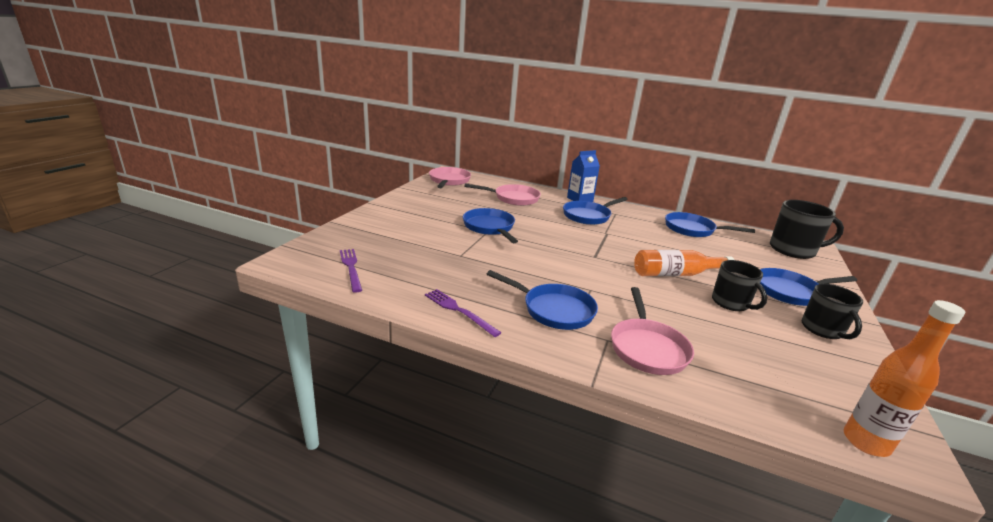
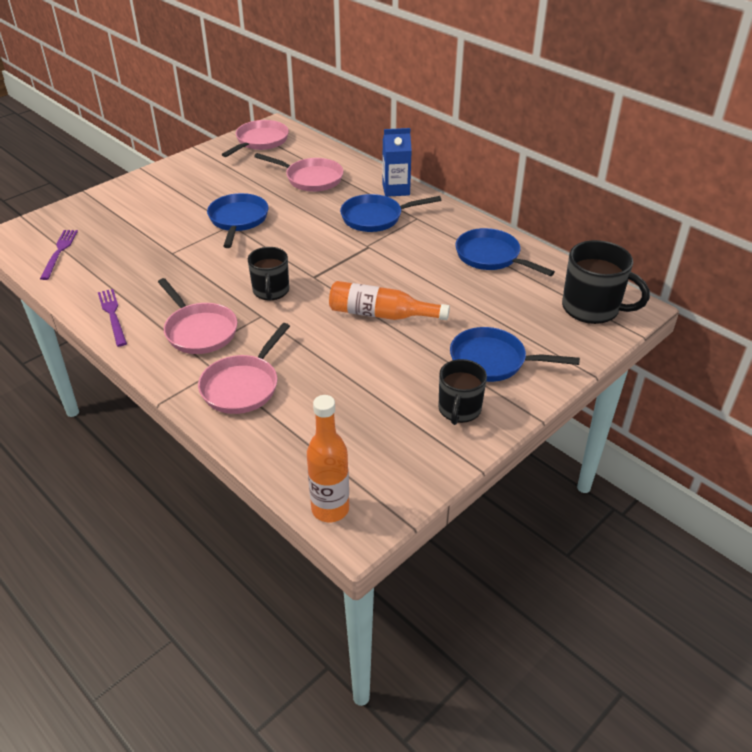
camera: 25 degrees right, 15 degrees up
(554, 310) = (199, 331): blue pan -> pink pan
(731, 303) = (396, 360): black mug -> black mug (271, 291)

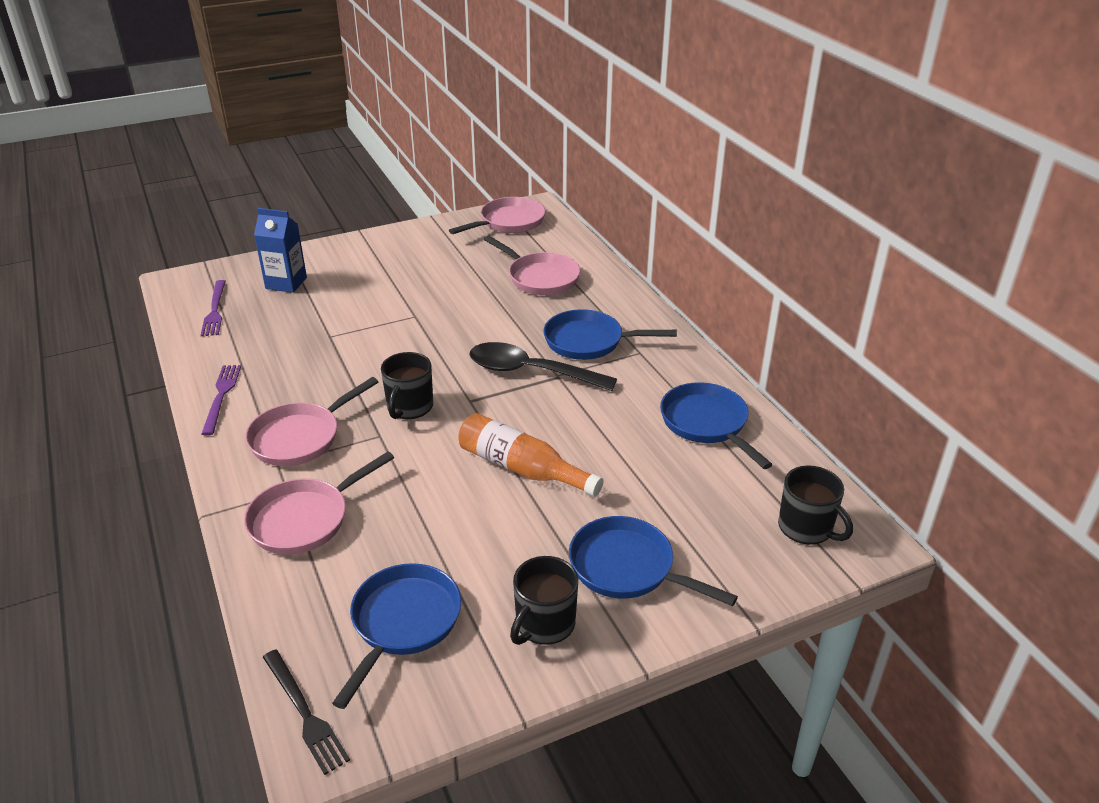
camera: 20 degrees right, 5 degrees down
(59, 252) = (215, 310): purple fork -> purple fork turned 150 degrees clockwise
(199, 331) = (300, 437): pink pan -> pink pan turned 60 degrees clockwise
(238, 220) = (426, 312): blue pan -> blue pan (403, 623)
(330, 509) = (305, 713): orange bottle -> black fork
(346, 247) = (530, 372): none -> black spoon
(396, 189) = (635, 311): blue carton -> blue carton (286, 283)
(592, 309) = (806, 528): black mug -> black mug, size x0.67

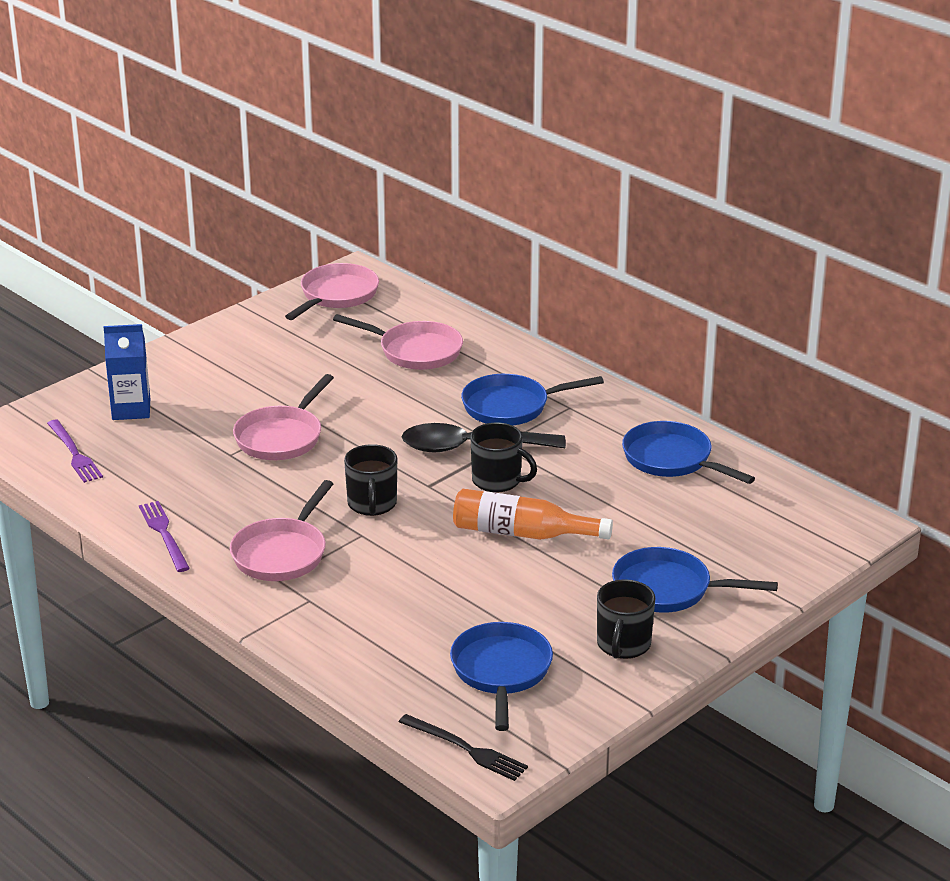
camera: 20 degrees left, 5 degrees down
(305, 519) = (347, 618): pink pan -> pink pan (281, 437)
(806, 528) = (804, 526): black mug -> black mug (498, 481)

